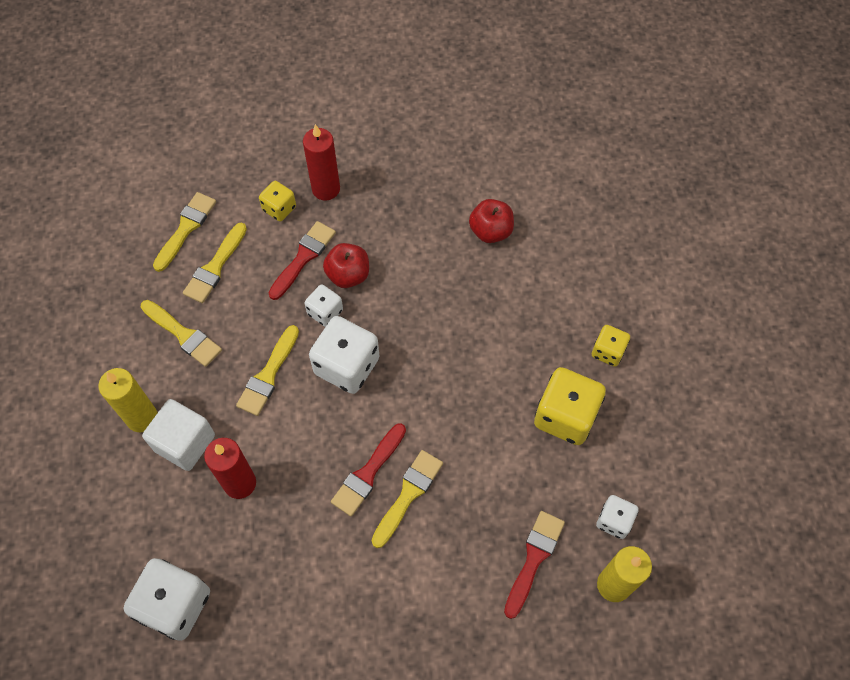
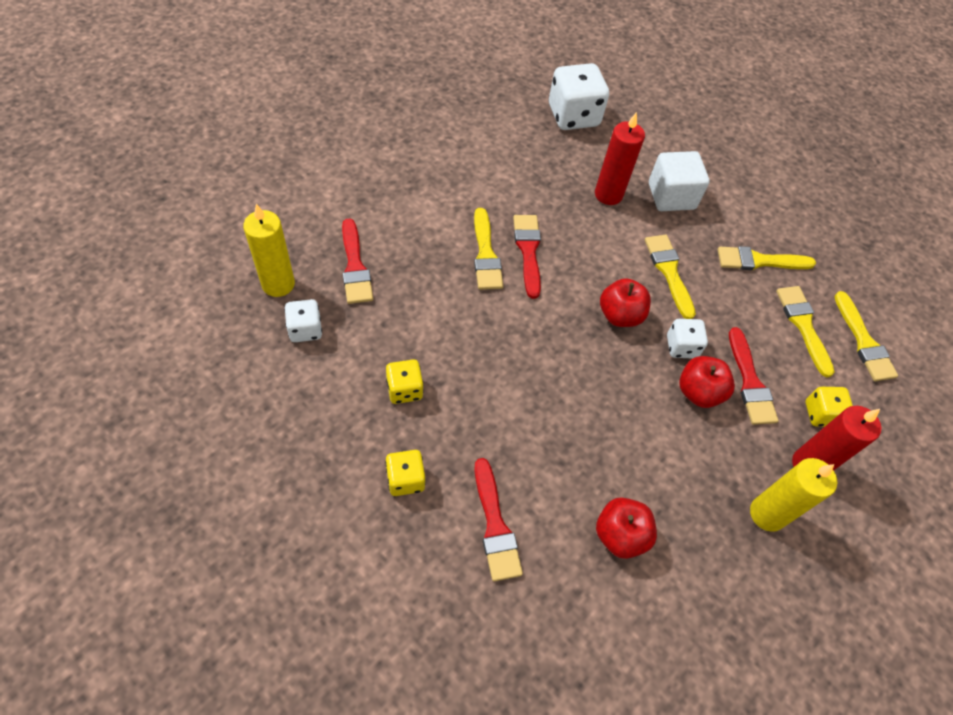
camera: 135 degrees right, 5 degrees down
(142, 418) = (716, 194): yellow candle -> yellow candle (767, 514)
(347, 366) = (620, 315): white dice -> red apple
(565, 416) = (404, 389): yellow dice -> yellow dice, size x0.55
(567, 286) = (495, 526): none -> red brush

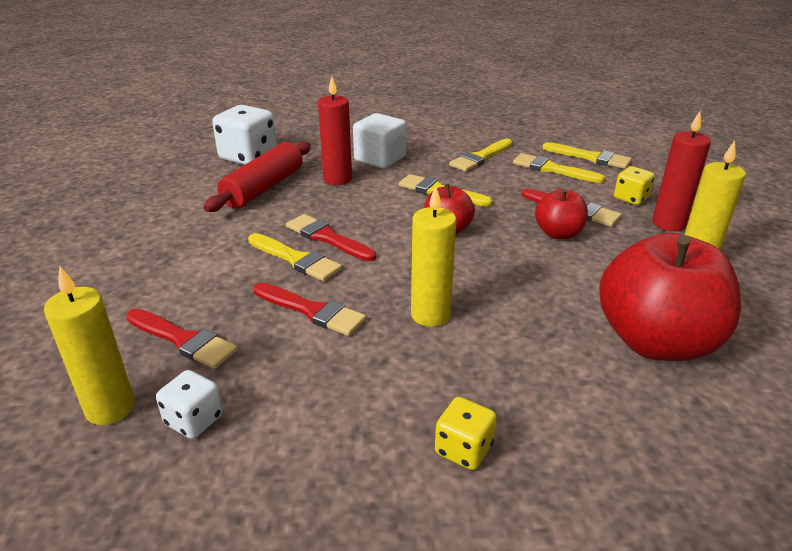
camera: 40 degrees left, 25 degrees down
(404, 389) = (361, 388): yellow dice -> none
(495, 526) = (579, 414): red brush -> red brush (312, 311)
(508, 376) = (430, 315): none -> yellow candle
(544, 162) = (263, 188): none -> red rolling pin
(620, 535) = (656, 341): red apple -> red apple, size x1.96
(681, 347) = (510, 220): white dice -> none

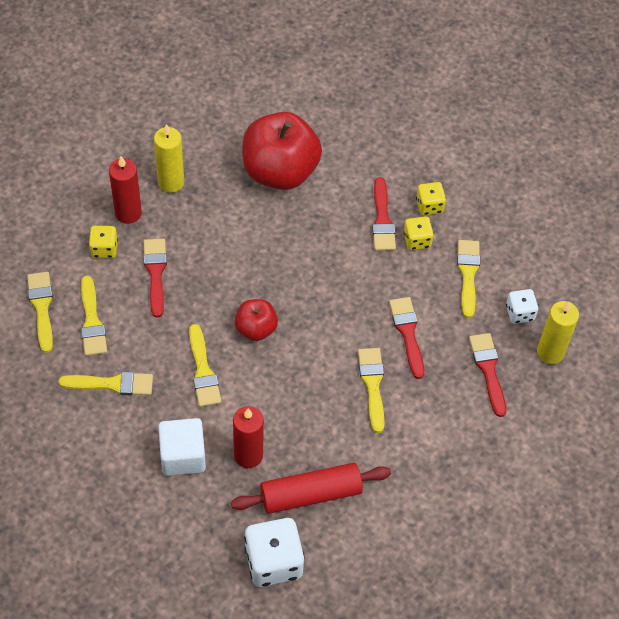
camera: 135 degrees left, 25 degrees up
(311, 411) = (468, 274): none -> yellow brush
(327, 238) = (333, 389): red brush -> red brush (382, 220)
(420, 396) = (417, 240): none -> yellow dice
(430, 315) = (354, 276): yellow candle -> none
(558, 233) = (201, 265): red apple -> none

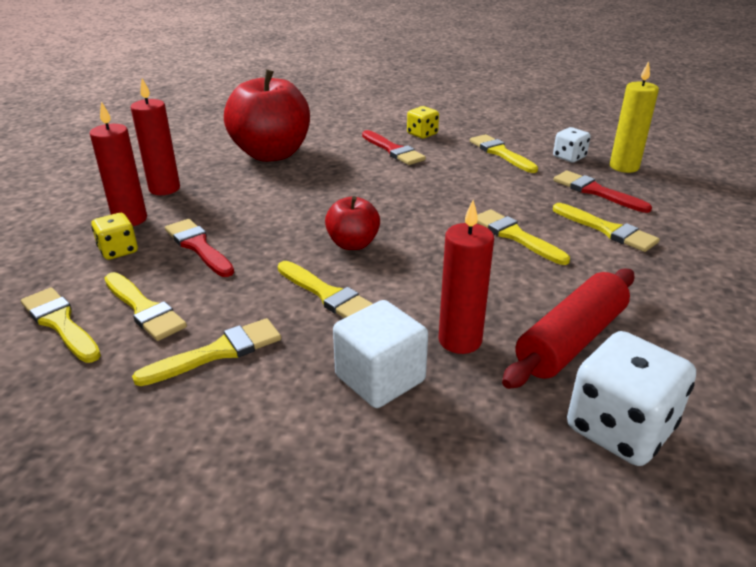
camera: 30 degrees left, 25 degrees down
(171, 182) = (164, 189): yellow candle -> red candle
(407, 333) = (500, 196): red brush -> none
(417, 240) = (436, 151): yellow dice -> none
(445, 417) = (607, 230): none -> yellow brush

